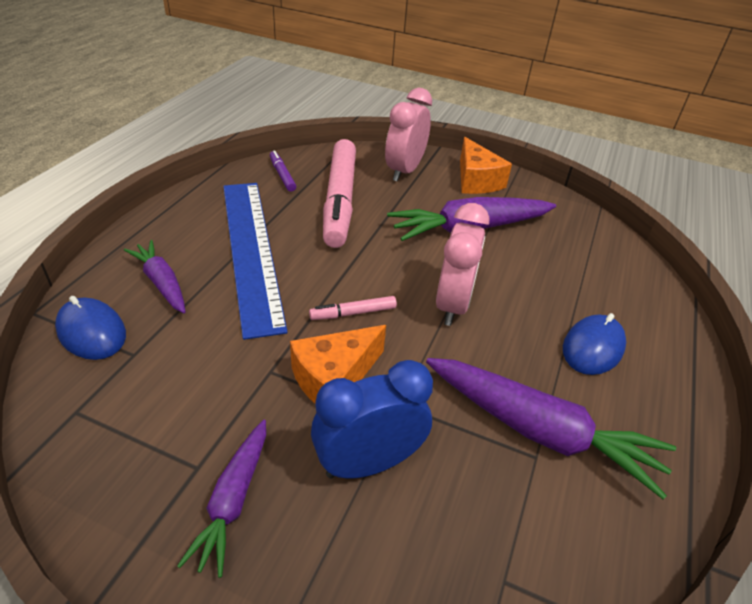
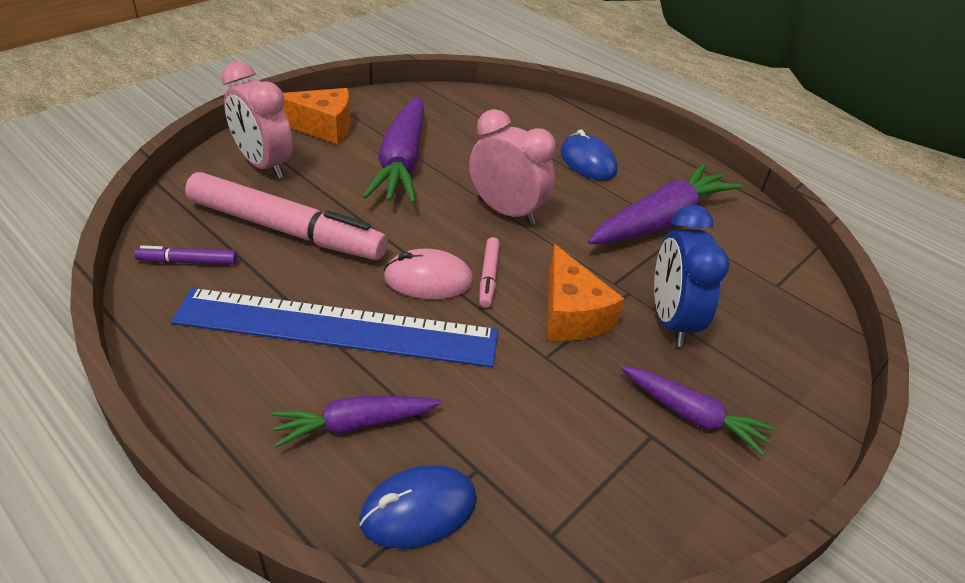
camera: 70 degrees left, 0 degrees up
(328, 280) = (428, 279): none -> pink mouse

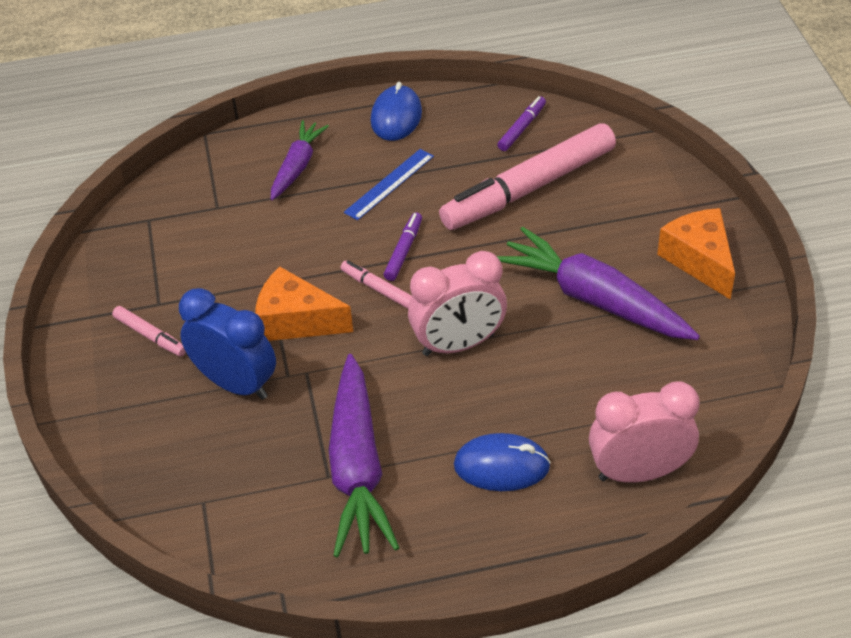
camera: 130 degrees right, 5 degrees up
(264, 165) = (644, 199): pink clock -> pink clock (639, 472)
(322, 127) = (699, 260): orange cheese -> orange cheese turned 120 degrees clockwise
(337, 327) = (389, 184): blue ruler -> blue ruler, size x0.45
(418, 509) = (216, 173): blue mouse -> blue mouse (396, 117)
(428, 279) = (403, 251): pink mouse -> purple marker
(692, 415) = (150, 336): purple carrot -> pink marker

